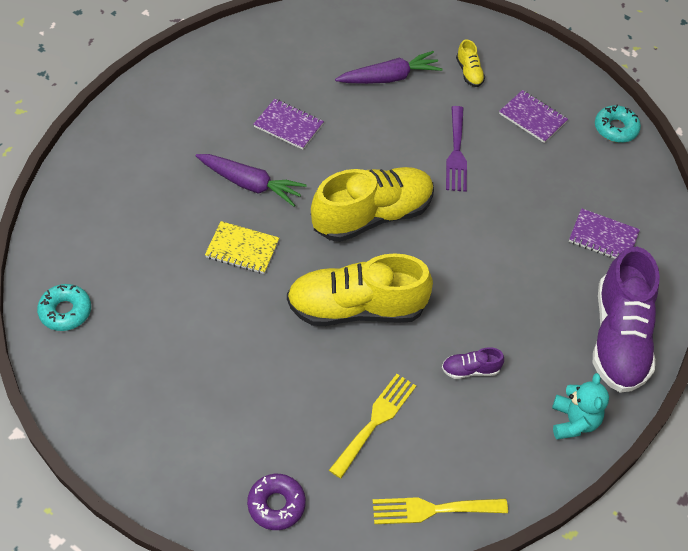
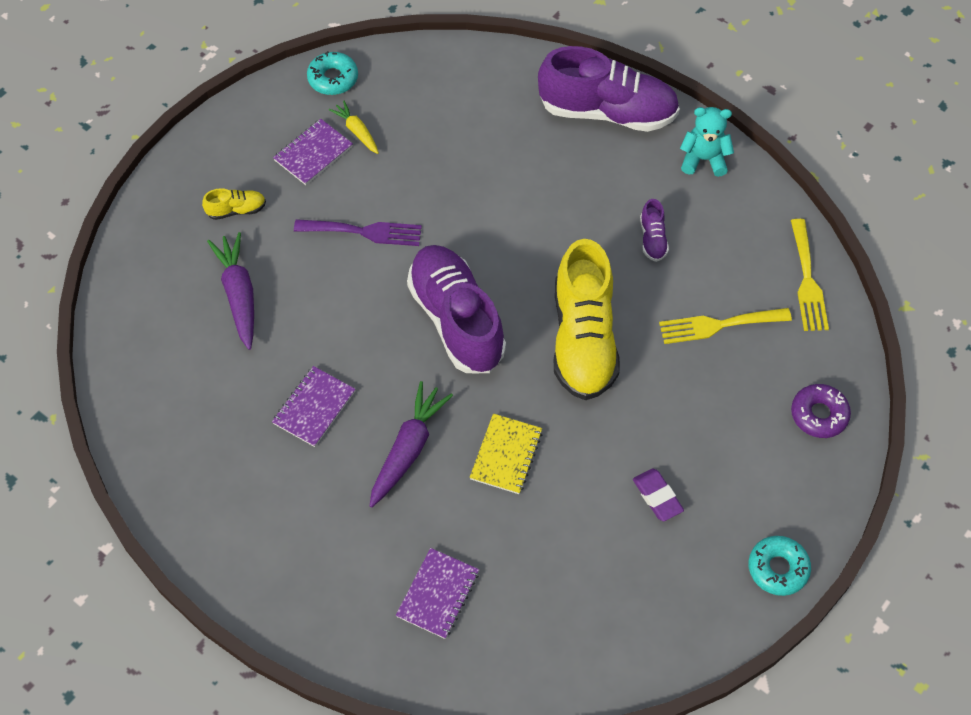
camera: 85 degrees left, 5 degrees up
(65, 311) = (602, 646): turquoise donut -> turquoise donut (778, 568)
(197, 359) = (657, 496): none -> purple eraser
(372, 216) = (456, 320): yellow shoe -> purple shoe
(375, 421) = (718, 325): yellow fork -> yellow fork turned 45 degrees counterclockwise
(560, 146) = (357, 131): none -> yellow carrot
(603, 237) = (484, 109): purple notebook -> purple notebook (438, 594)

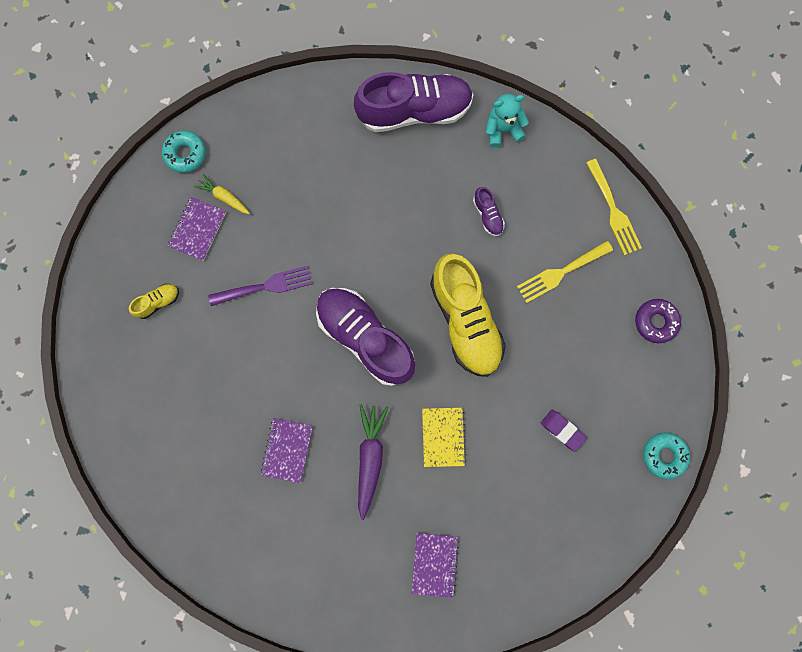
camera: 20 degrees left, 20 degrees up
(239, 295) = (191, 376): purple carrot -> none

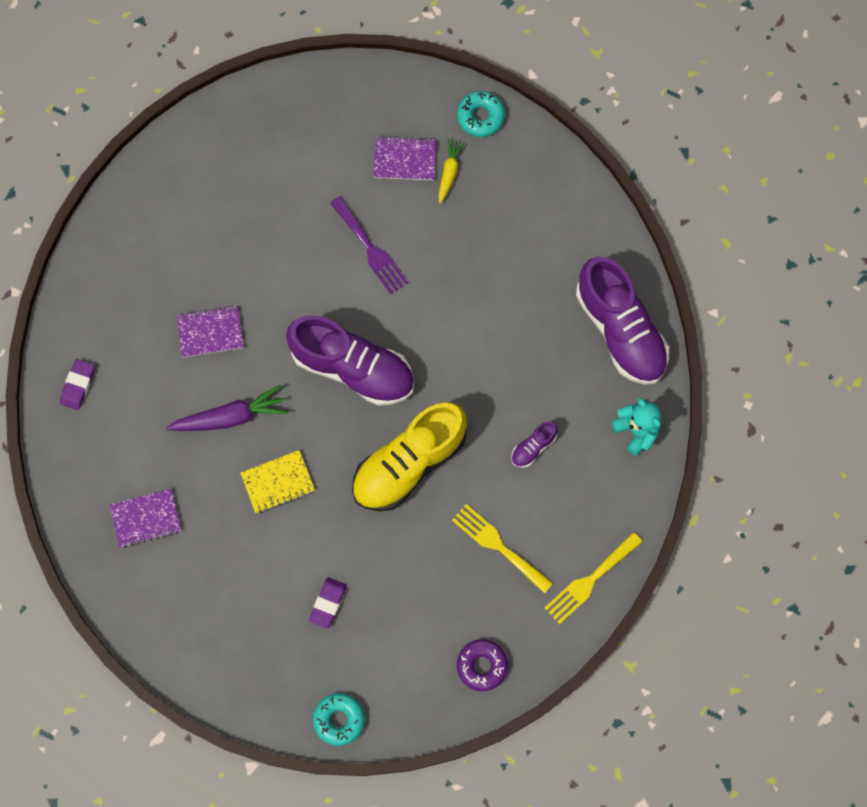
camera: 70 degrees right, 5 degrees down
(158, 302) = (315, 151): yellow shoe -> none
(291, 586) = (78, 385): none -> purple eraser
(365, 338) = (353, 368): purple shoe -> purple shoe turned 90 degrees clockwise

